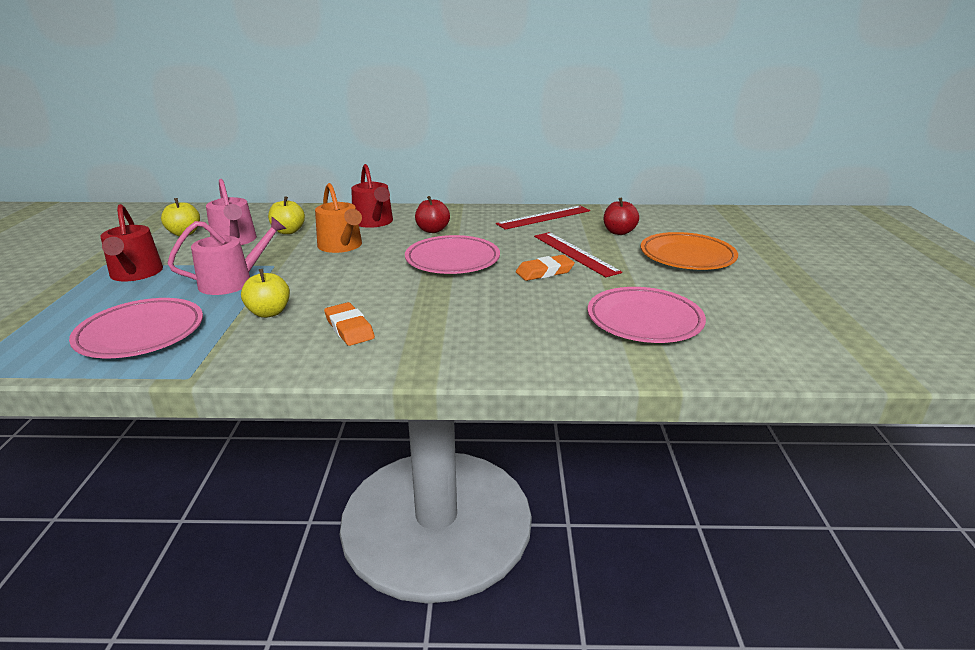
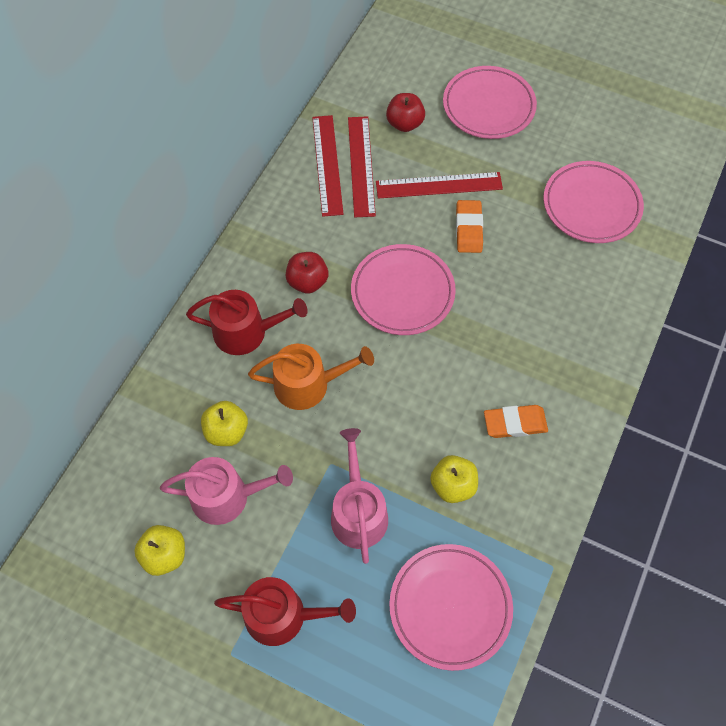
camera: 65 degrees left, 35 degrees up
(557, 226) = (361, 166): none -> red ruler
(687, 256) = (488, 106): orange plate -> pink plate

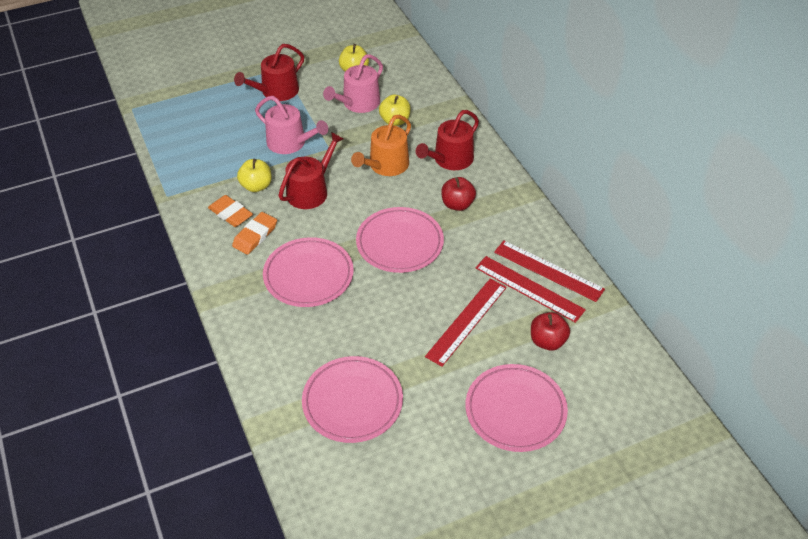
camera: 130 degrees right, 15 degrees down
(409, 425) = (311, 191): none -> red watering can
(450, 607) = (203, 146): pink plate -> pink plate (308, 275)
(469, 229) = (411, 311): orange eraser -> orange eraser (230, 214)

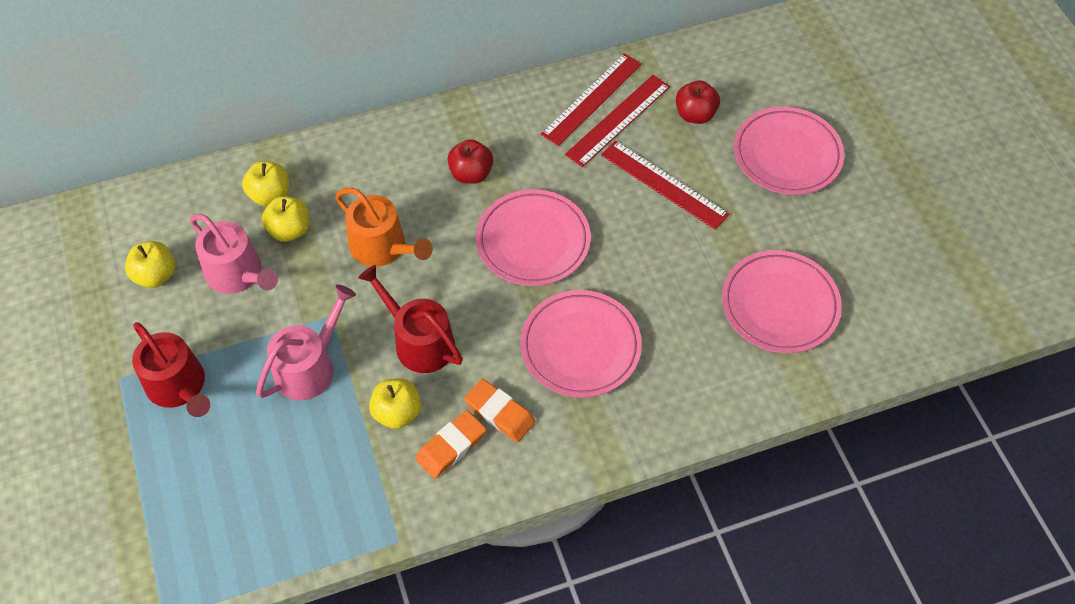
camera: 85 degrees left, 10 degrees up
(422, 108) = (270, 195): none -> yellow apple
(450, 159) = (384, 173): red watering can -> none

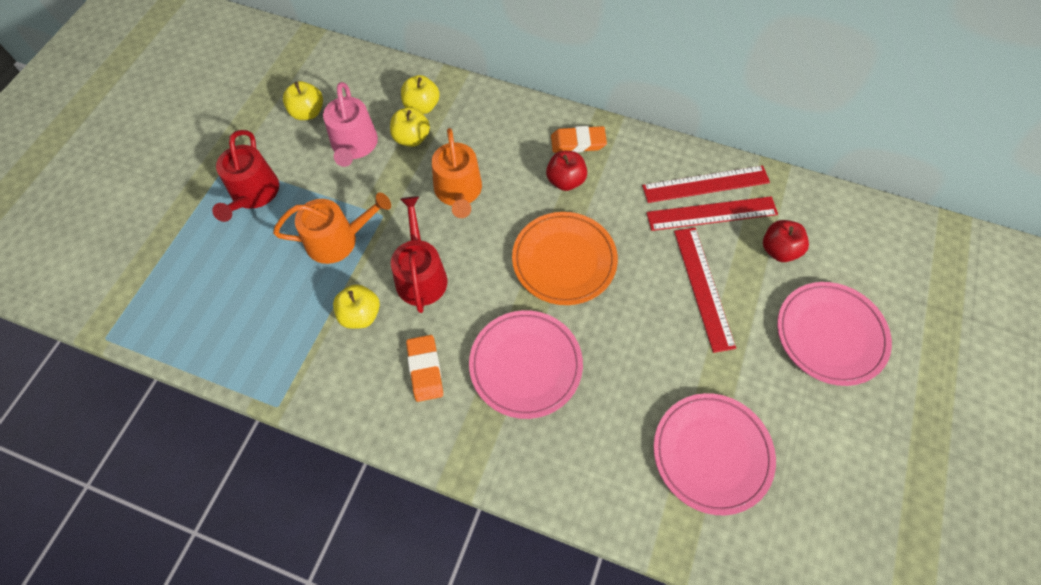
camera: 40 degrees right, 5 degrees up
(310, 366) = (338, 240): pink watering can -> orange watering can
(451, 446) = (371, 367): orange eraser -> orange eraser (578, 142)
(533, 241) = (564, 261): pink plate -> orange plate

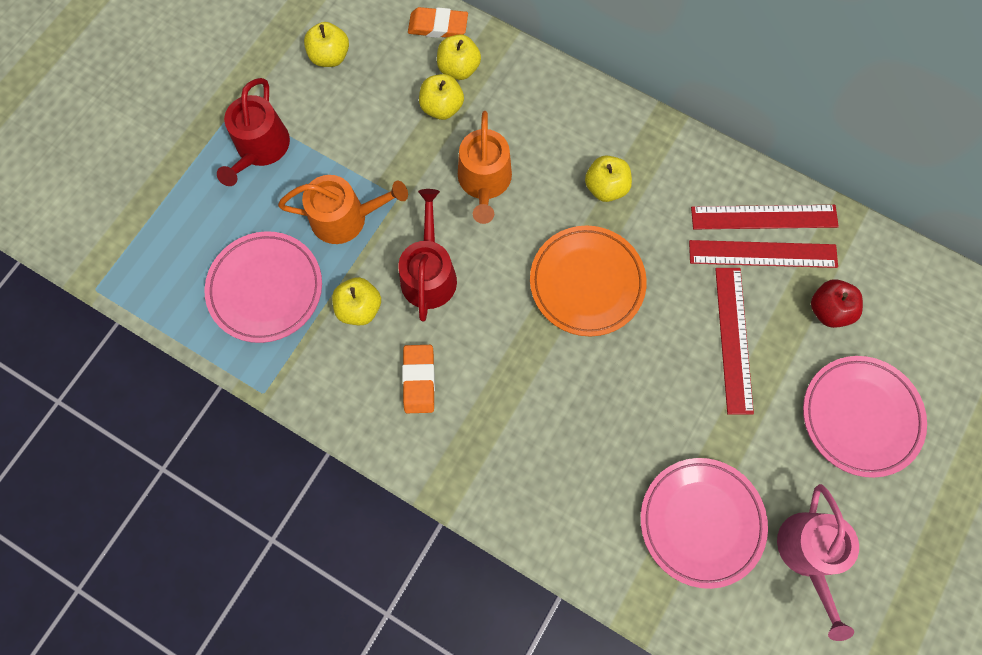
camera: 10 degrees right, 10 degrees up
(354, 145) = (377, 106): pink watering can -> pink watering can (808, 554)
(525, 365) = (524, 394): pink plate -> pink plate (266, 289)
(565, 181) = (606, 187): red apple -> yellow apple
(578, 142) = (629, 142): orange eraser -> orange eraser (438, 26)

